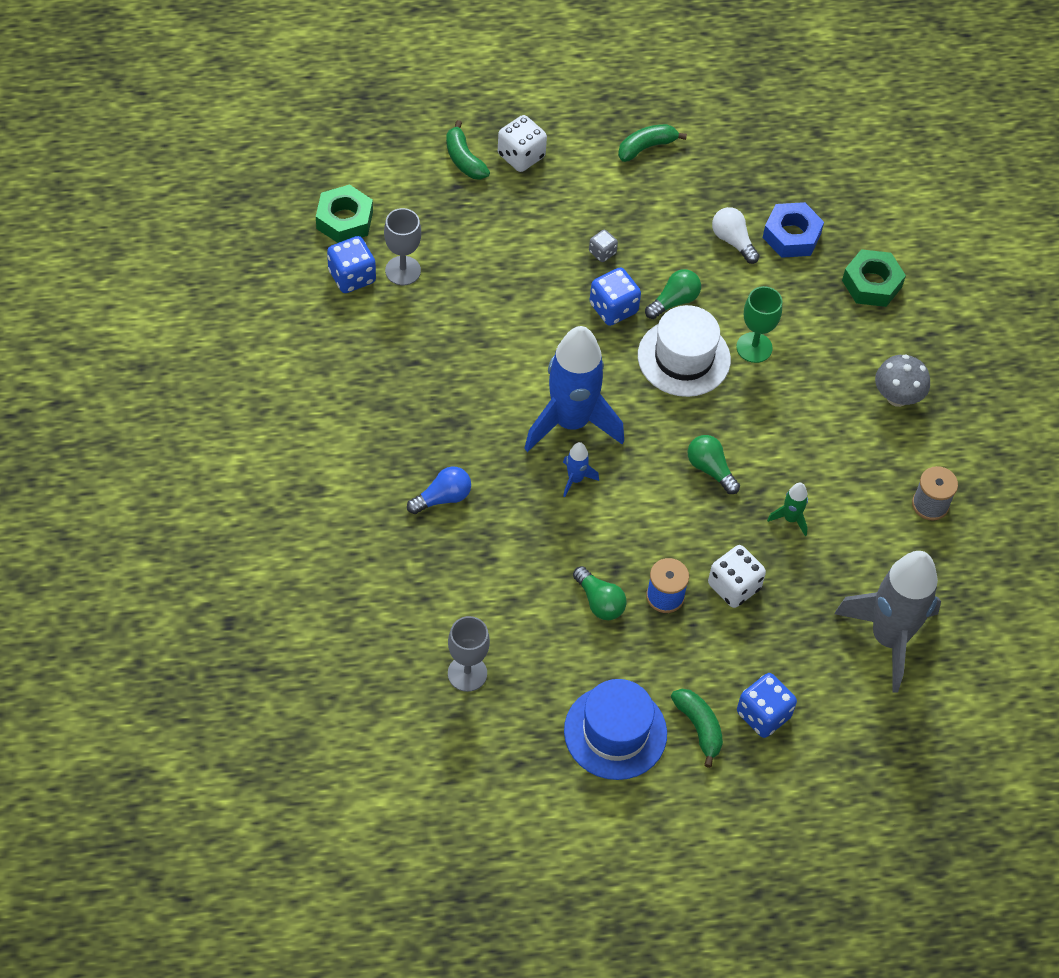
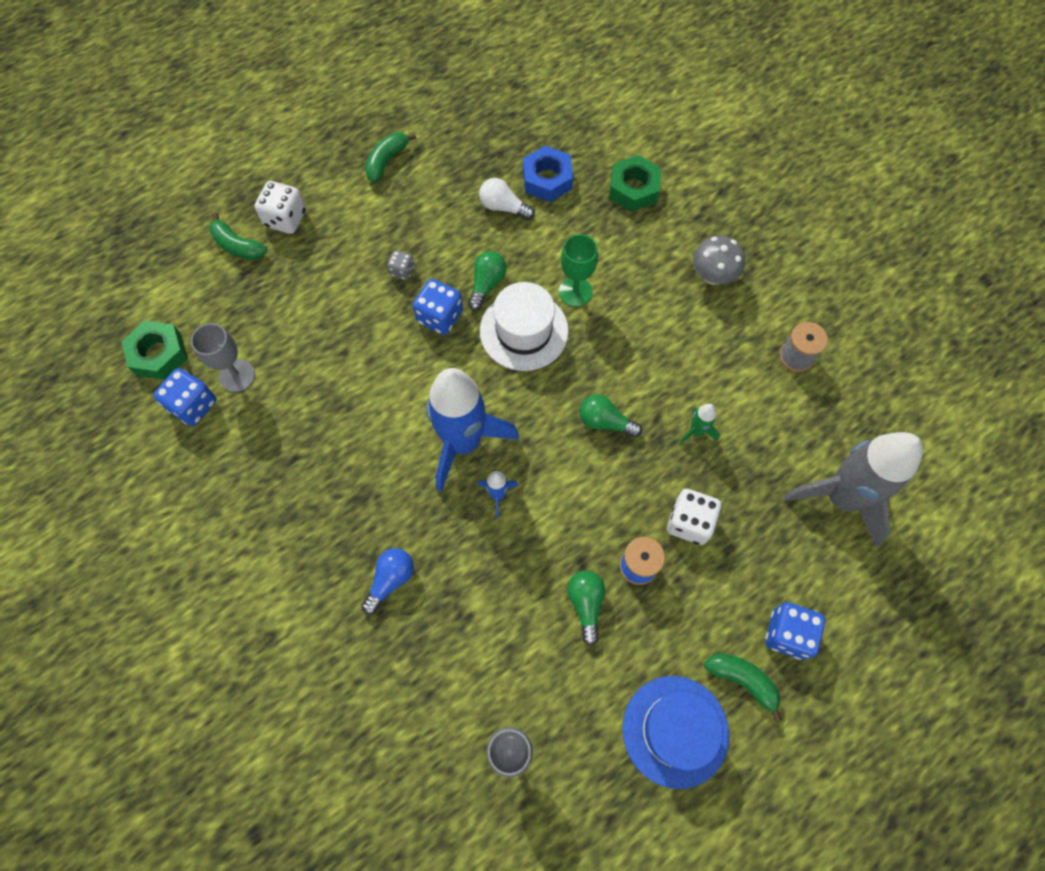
camera: 25 degrees left, 10 degrees up
(599, 601) = (586, 604): green light bulb -> green light bulb turned 120 degrees counterclockwise

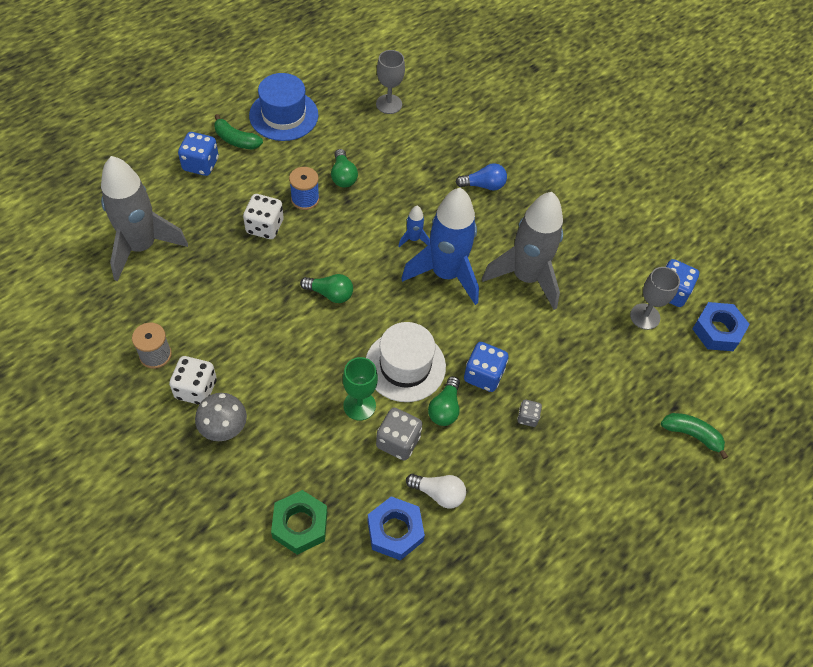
camera: 170 degrees right, 10 degrees down
(159, 354) = (717, 331): green nut -> blue nut
(285, 219) = (656, 467): white dice -> white dice (196, 389)
(365, 433) = (526, 277): none -> grey rocket
(387, 161) = (573, 544): green banana -> none
(390, 580) = (483, 185): blue light bulb -> blue light bulb turned 120 degrees counterclockwise
(538, 255) = (398, 441): none -> grey dice
(696, 431) = (253, 290): green rocket -> none

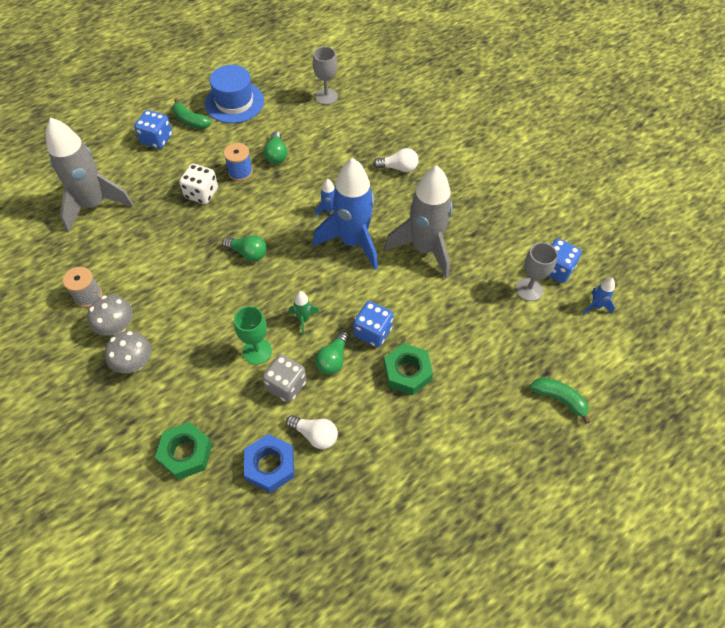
camera: 10 degrees right, 0 degrees up
(196, 389) = (117, 327): white dice -> grey mushroom
(405, 366) = (303, 319): white hat -> green rocket
(483, 185) = (398, 168): blue light bulb -> white light bulb
(527, 417) = (407, 372): grey dice -> green nut
(717, 331) = (596, 306): blue nut -> blue rocket

